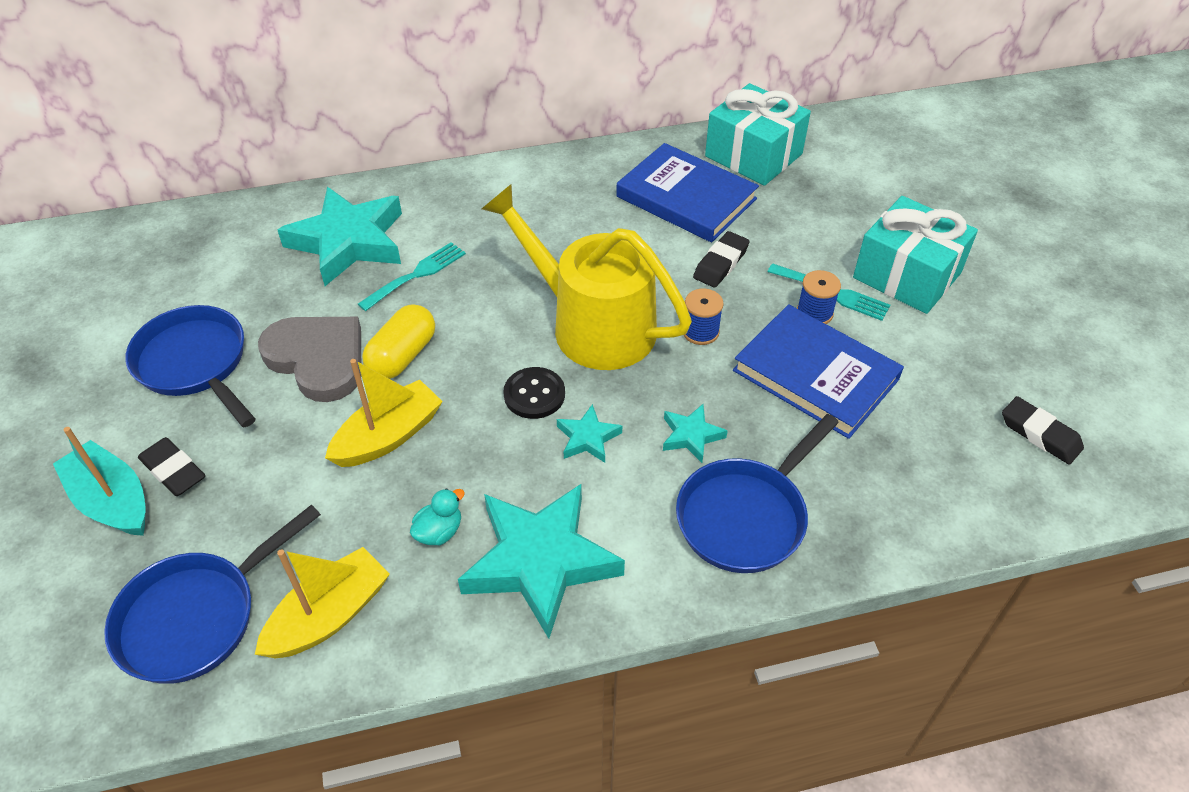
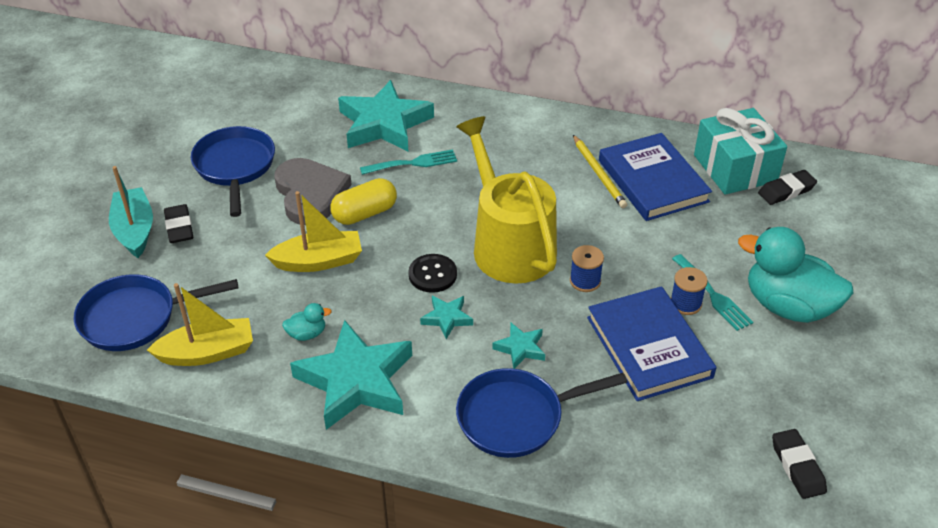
camera: 30 degrees right, 5 degrees down
(627, 210) = (599, 173): none -> yellow pencil
(721, 263) = (640, 239): black eraser -> black eraser (786, 191)
(907, 275) = (788, 306): turquoise gift -> turquoise duck

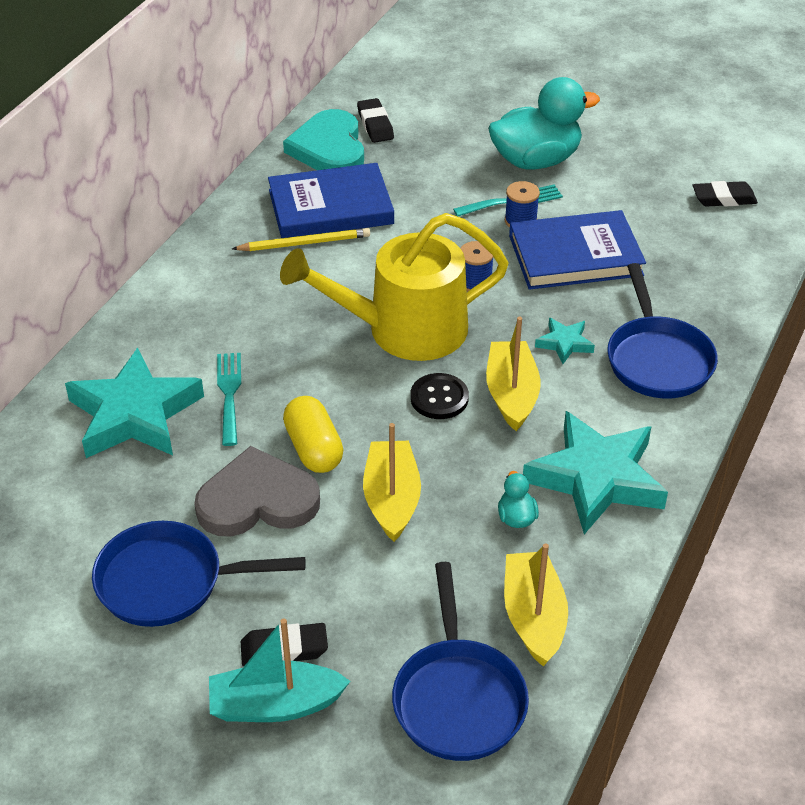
camera: 80 degrees left, 0 degrees up
(447, 318) = (511, 394): turquoise star -> yellow boat
(735, 168) = (329, 148): turquoise gift -> turquoise heart
(788, 306) = (536, 160): turquoise duck -> turquoise duck turned 150 degrees counterclockwise

